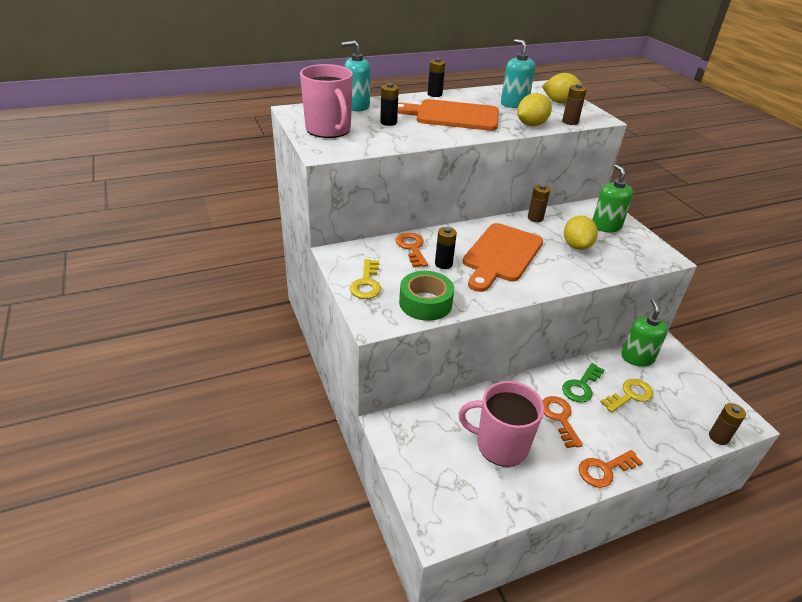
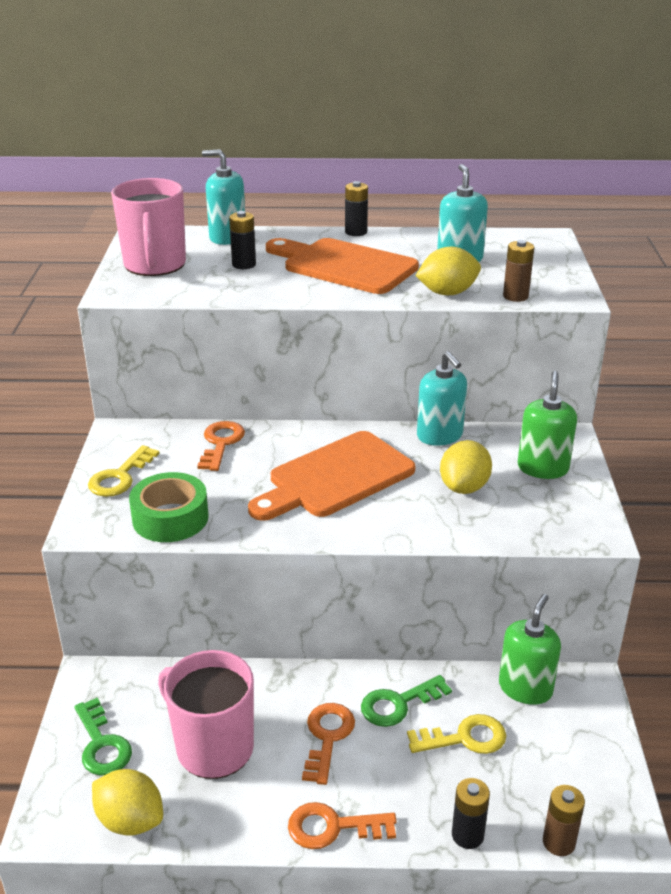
camera: 25 degrees right, 5 degrees down
(431, 466) = (102, 744): none -> green key
(443, 264) = (243, 473): black battery -> black battery (467, 835)
(535, 218) = (440, 435): brown battery -> turquoise soap dispenser
(560, 102) = (537, 265): yellow lemon -> yellow lemon (130, 820)

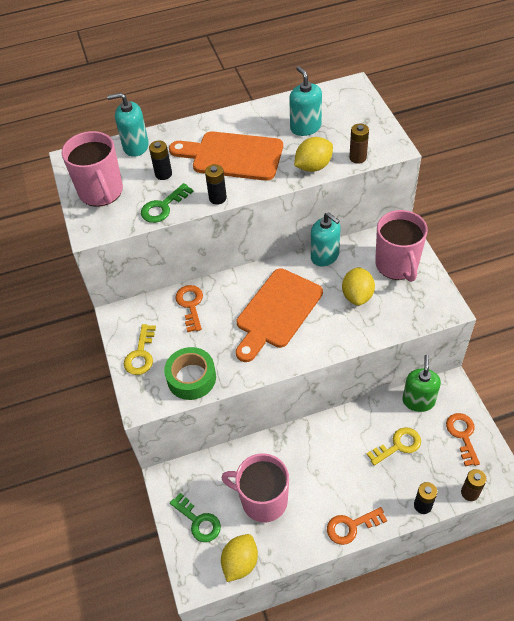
camera: 15 degrees left, 20 degrees up
(130, 820) = (240, 562): yellow lemon -> yellow lemon turned 75 degrees counterclockwise
(327, 737) = (323, 471): orange key -> orange key (462, 435)
(356, 232) = (222, 116): black battery -> black battery (217, 198)
(398, 704) = (353, 435): green key -> green key (163, 207)
(542, 468) = (397, 265): green soap dispenser -> pink mug

